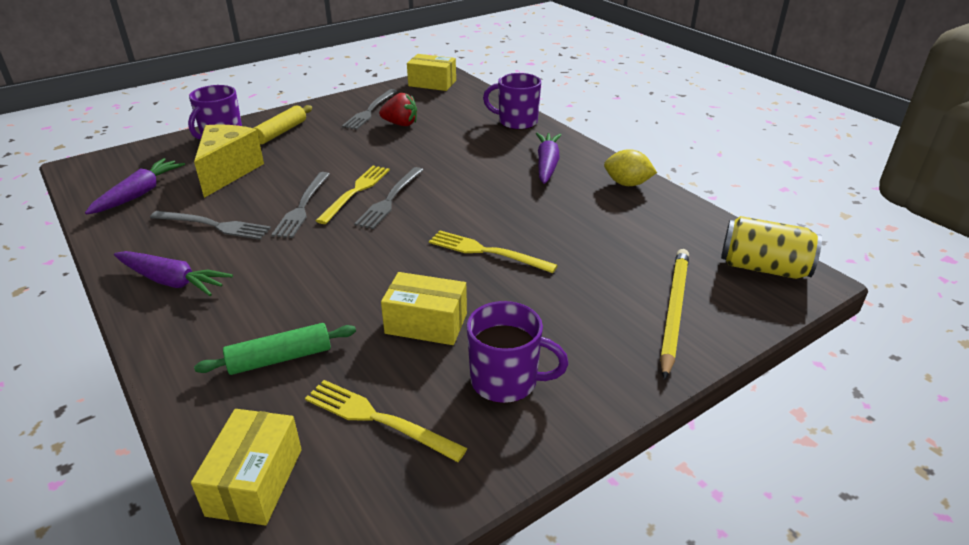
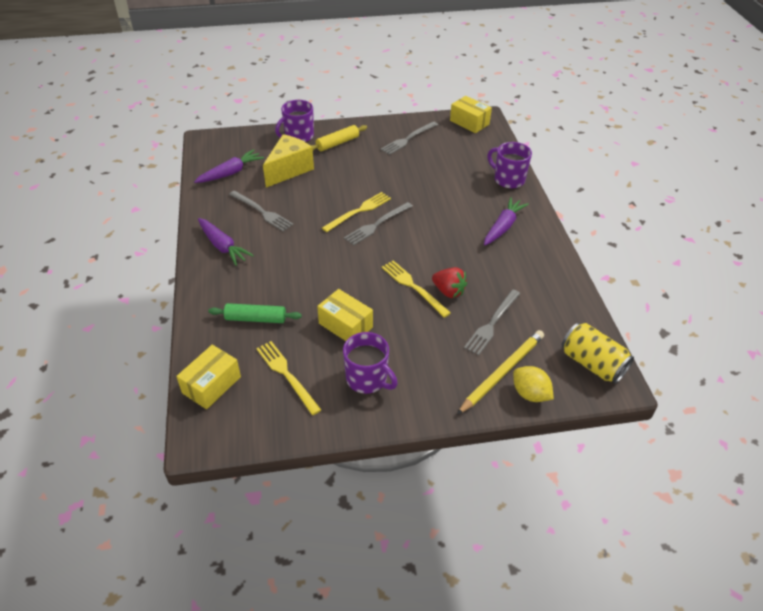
camera: 25 degrees right, 10 degrees up
(302, 207) = (320, 213): grey fork -> grey fork (492, 323)
(400, 124) = (422, 158): red strawberry -> red strawberry (448, 291)
(627, 184) = (549, 262): yellow lemon -> yellow lemon (530, 394)

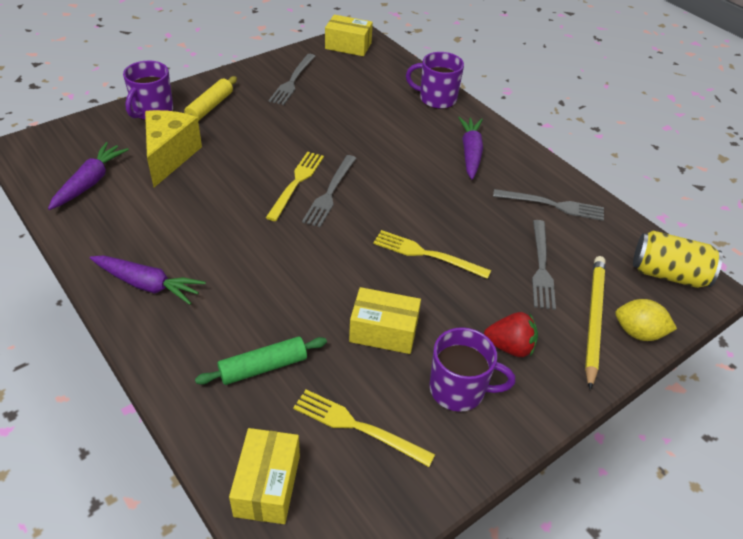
camera: 30 degrees left, 0 degrees up
(262, 212) = (171, 221): grey fork -> grey fork (552, 205)
(448, 291) = (469, 246): red strawberry -> red strawberry (510, 347)

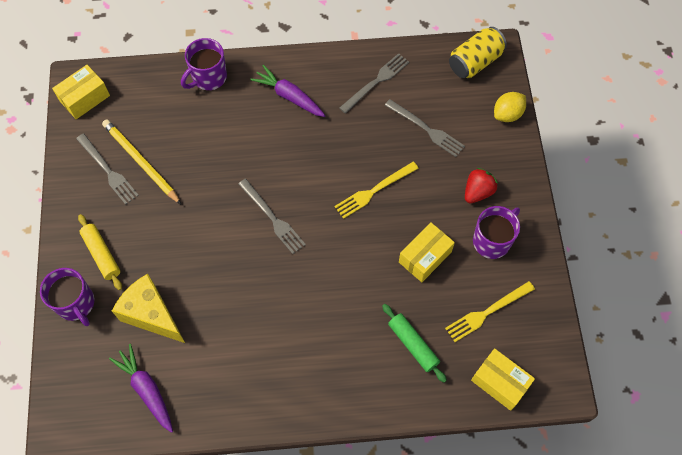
camera: 55 degrees left, 20 degrees up
(148, 285) = (295, 388): purple carrot -> none
(263, 367) = (413, 344): green rolling pin -> green rolling pin turned 45 degrees counterclockwise
(296, 183) = (246, 236): yellow fork -> none
(593, 319) = (484, 131): yellow pencil -> yellow pencil (141, 162)

